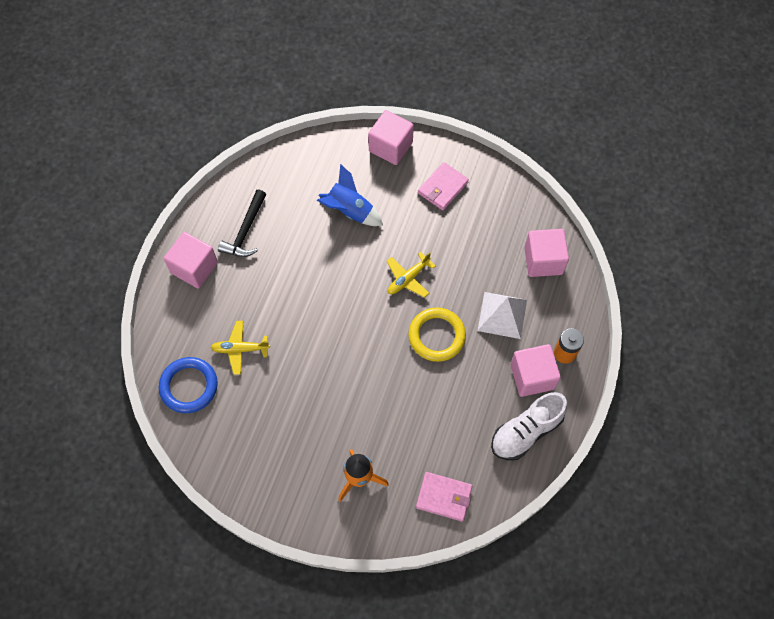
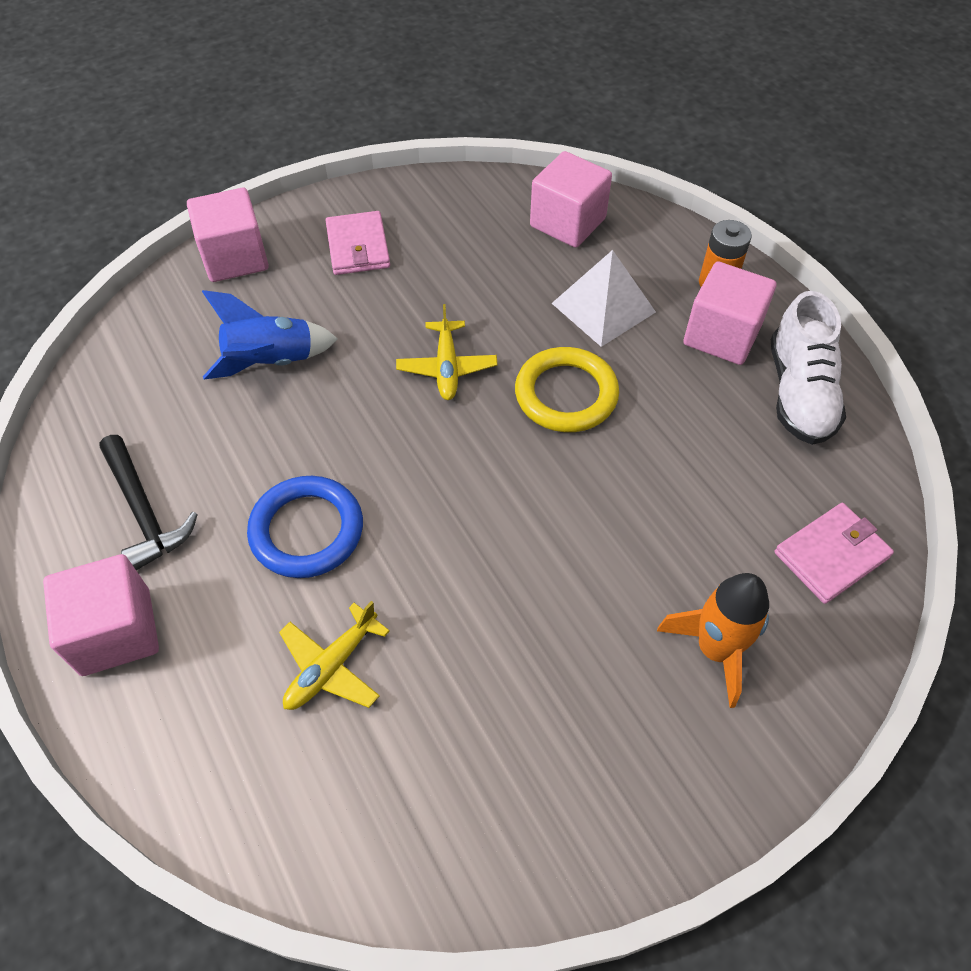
camera: 50 degrees left, 10 degrees down
(189, 386) = (316, 805): blue ring -> blue ring (307, 530)

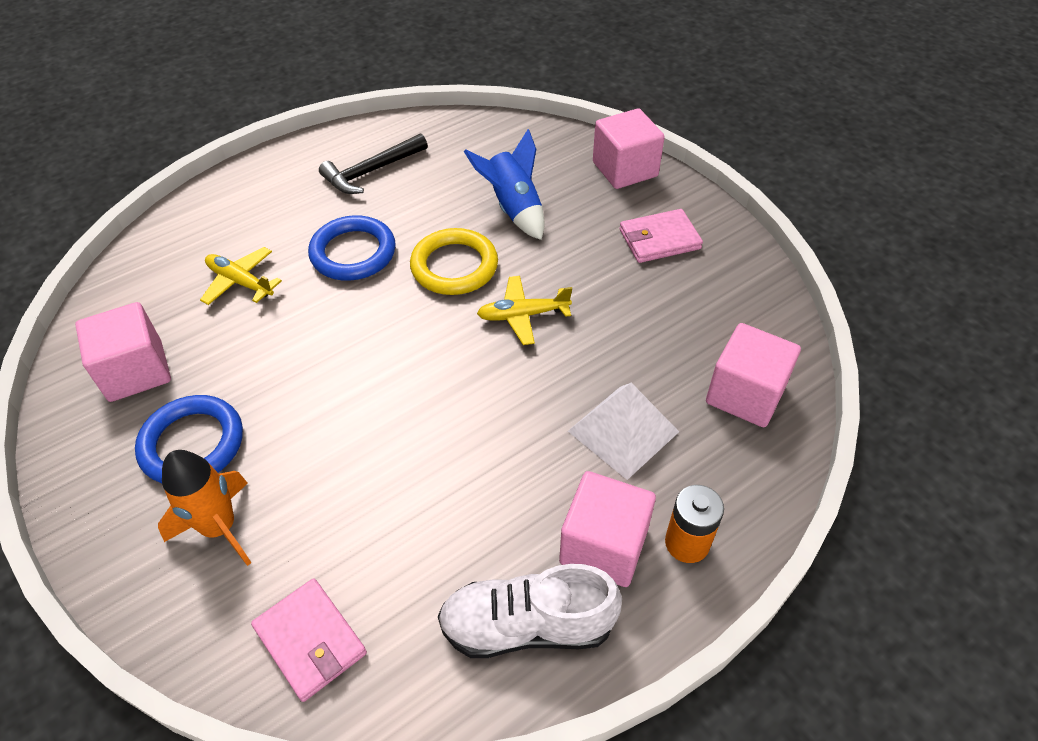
camera: 85 degrees right, 5 degrees down
(116, 632) = (280, 178): pink cube -> pink cube (136, 371)
(566, 394) = (501, 405): yellow ring -> yellow ring (454, 266)
(602, 694) = (192, 444): none -> blue ring

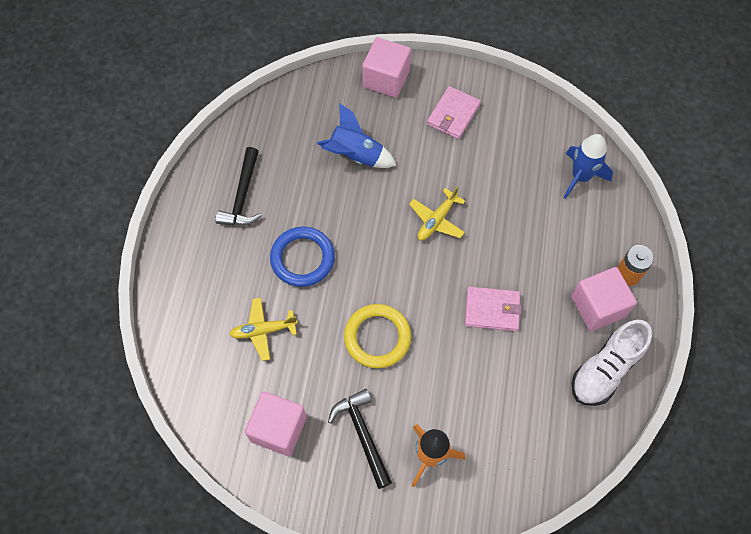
camera: 45 degrees left, 15 degrees up
(192, 444) = (362, 434): blue ring -> black hammer
(310, 641) = (531, 460): pink wallet -> pink wallet (492, 310)
(454, 266) = (368, 220): yellow ring -> yellow ring (377, 337)
(623, 431) = (549, 244): white pyramid -> none
(745, 394) = (580, 177): pink cube -> blue rocket

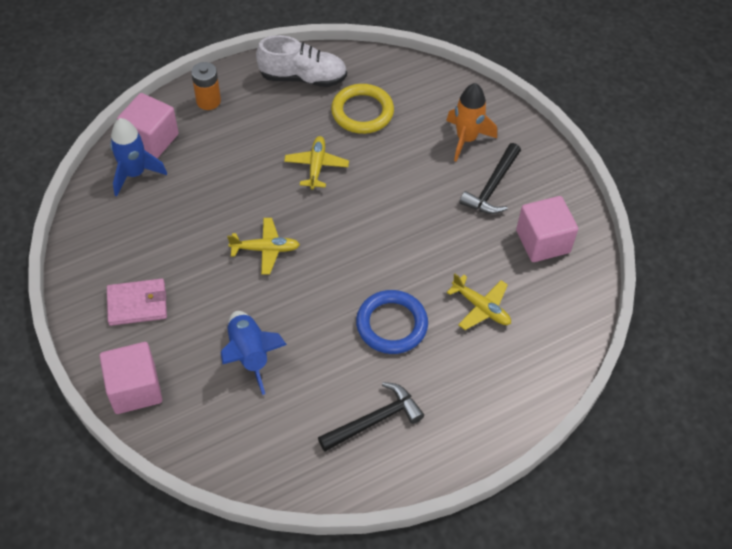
camera: 130 degrees left, 10 degrees down
(377, 337) = (410, 225): yellow ring -> yellow ring (362, 112)
(492, 310) = (316, 166): pink wallet -> yellow plane
(598, 306) = (254, 105): pink cube -> pink cube (151, 139)

